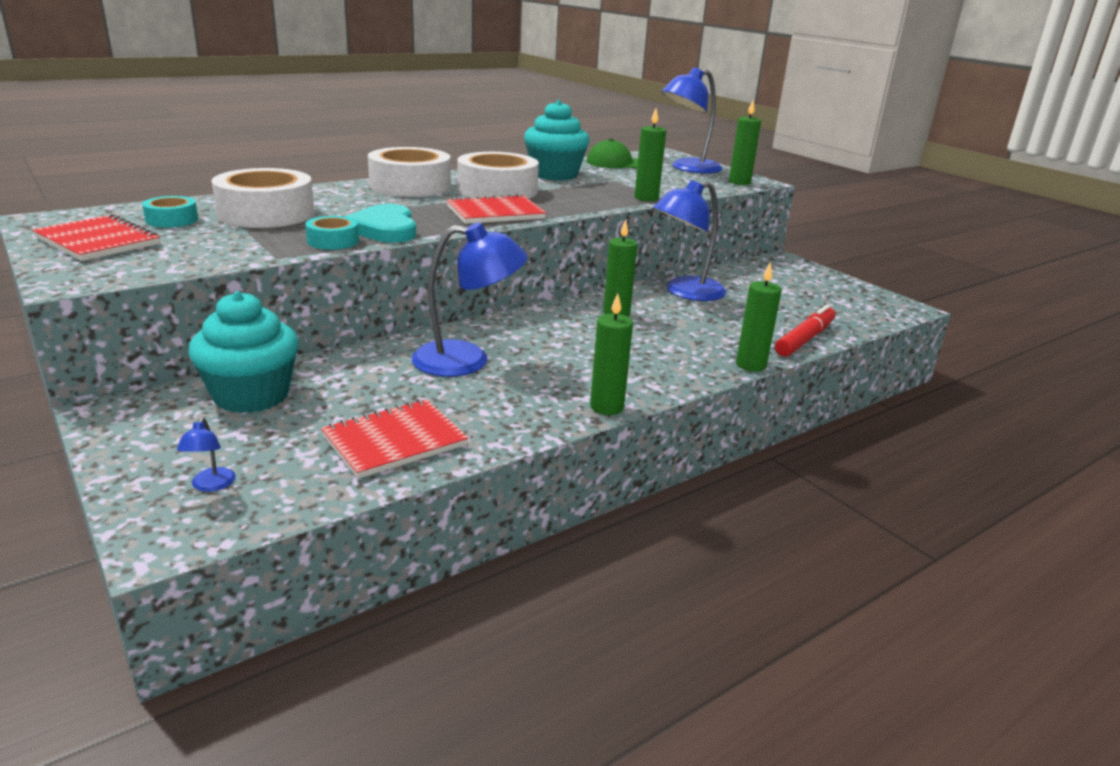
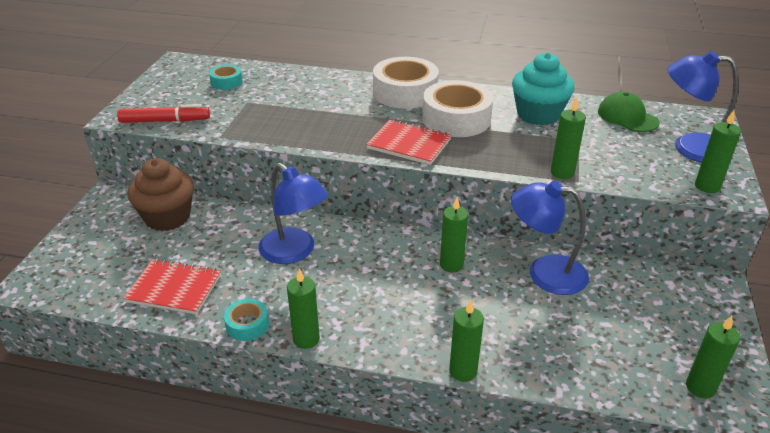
camera: 50 degrees right, 10 degrees up
(97, 241) = (171, 89): red notebook -> none
(211, 485) = (79, 265): blue lamp -> none
(251, 395) = (167, 217): turquoise cupcake -> brown cupcake
(266, 213) = (277, 93): white tape -> none
(333, 241) = (268, 134): turquoise tape -> turquoise tape (247, 324)
(384, 229) = (313, 133): turquoise heart -> none
(804, 339) = (558, 377): red marker -> red marker (165, 121)
(871, 308) = (700, 387): none -> green candle

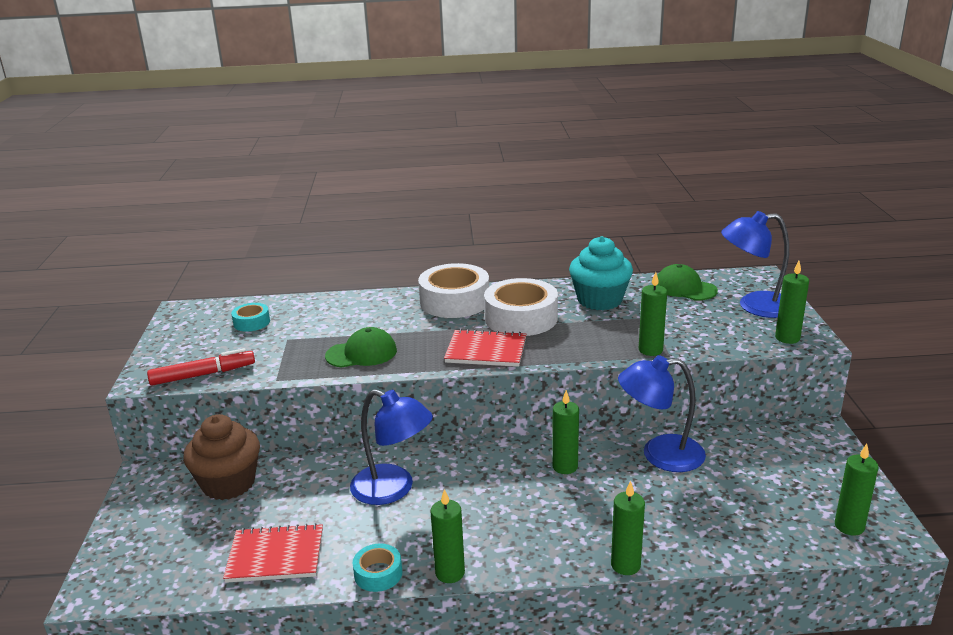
camera: 15 degrees left, 10 degrees down
(301, 126) = (361, 353): none -> green cap

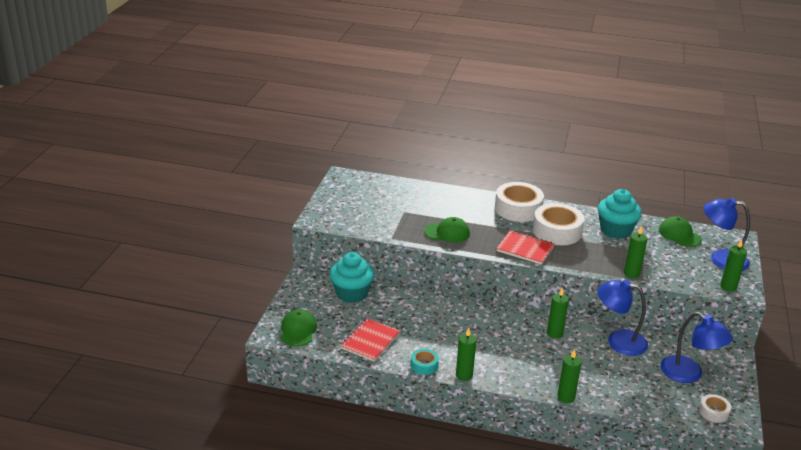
camera: 15 degrees right, 5 degrees up
(143, 570) = (298, 330): none -> green cap
(203, 374) = (349, 224): red marker -> none
(228, 483) = (351, 293): brown cupcake -> turquoise cupcake
(251, 322) = (384, 195): turquoise tape -> none
(275, 556) = (370, 341): red notebook -> red notebook turned 75 degrees counterclockwise
(393, 489) = (446, 321): blue lamp -> blue lamp (689, 374)
(849, 526) = (713, 412): green candle -> white tape

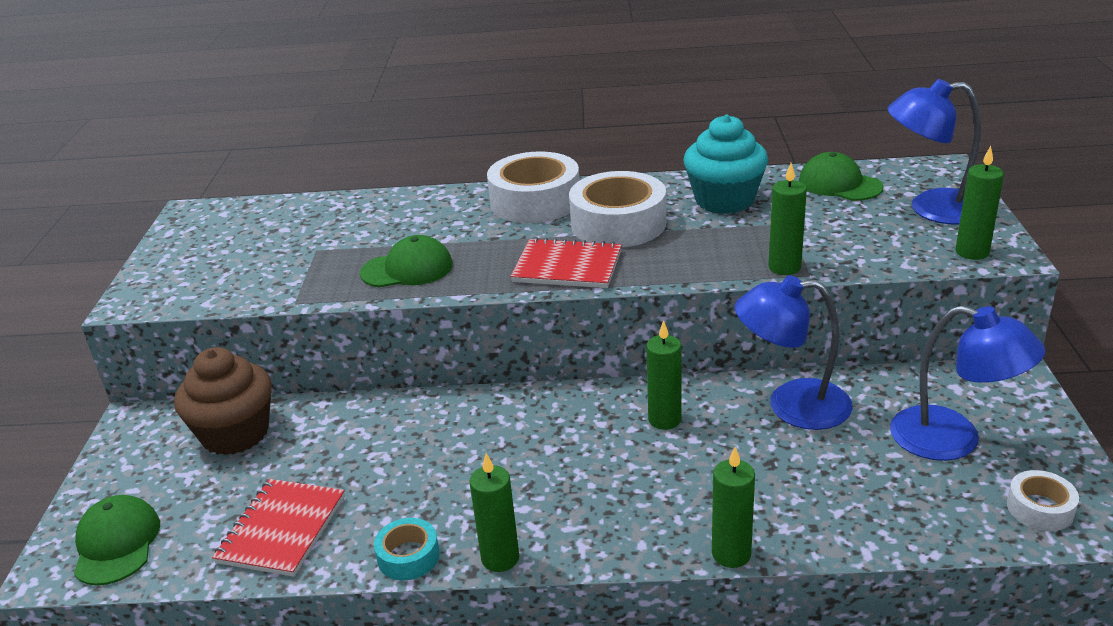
camera: 10 degrees left, 0 degrees up
(351, 293) = (235, 434): turquoise cupcake -> brown cupcake

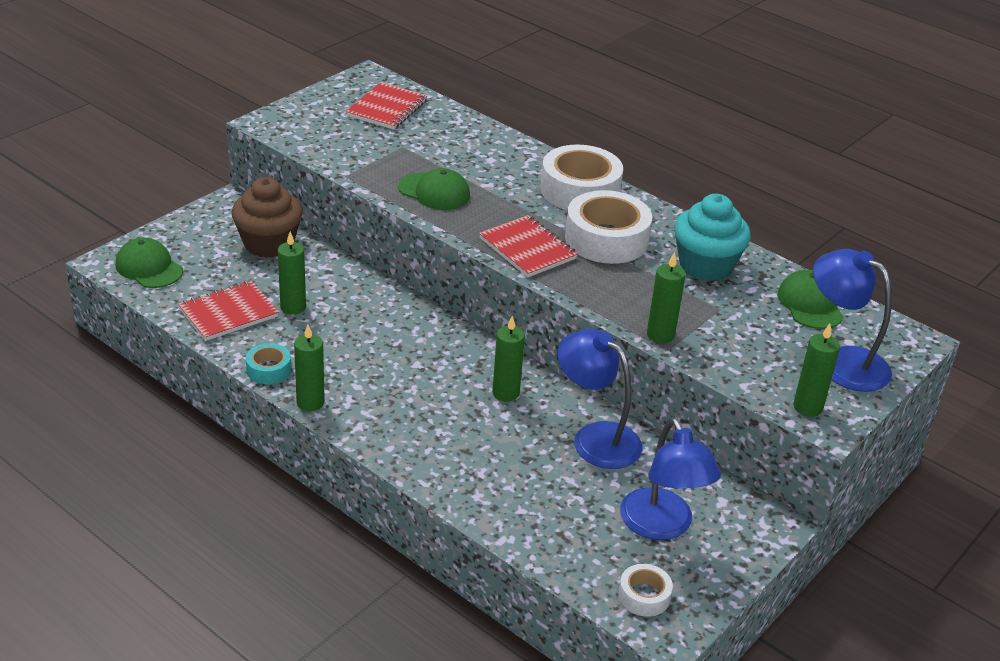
camera: 35 degrees right, 5 degrees up
(117, 543) = (149, 267): green cap -> green cap turned 75 degrees counterclockwise
(251, 228) = (387, 108): none -> red notebook
(731, 554) = (428, 486): green candle -> green candle (293, 307)

